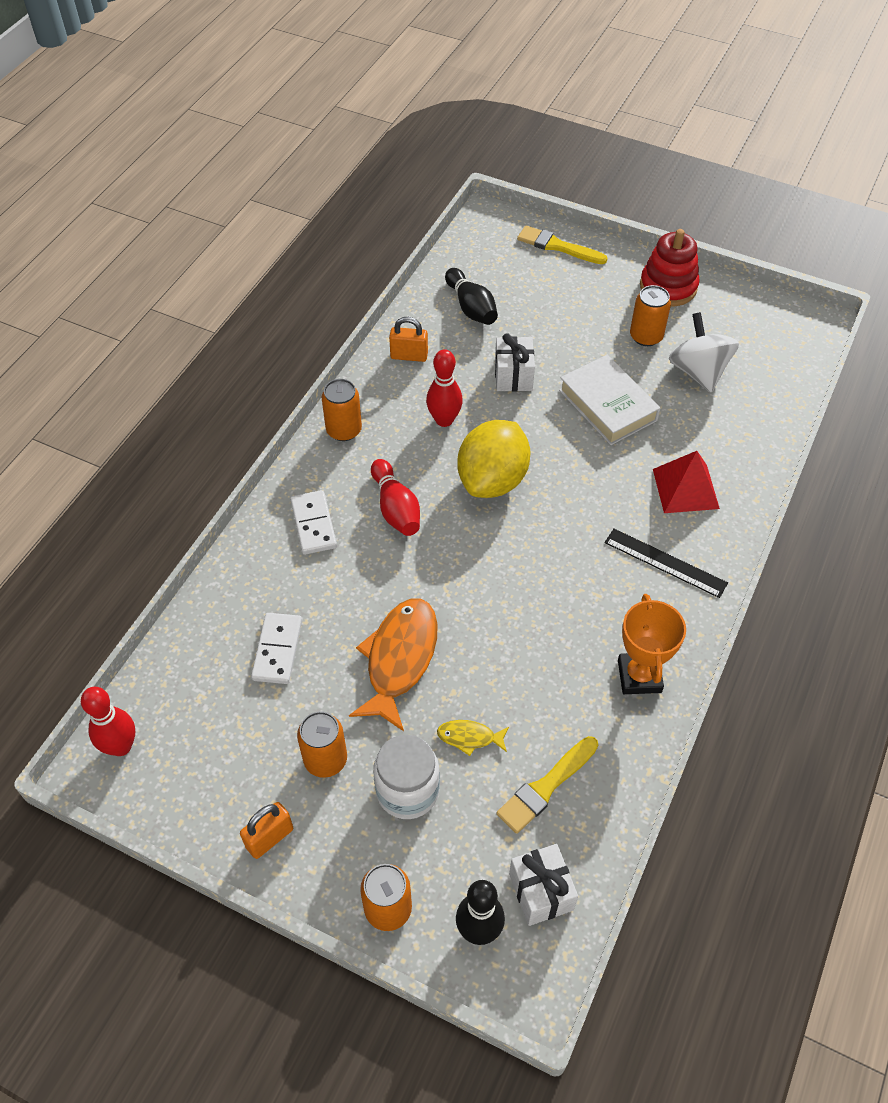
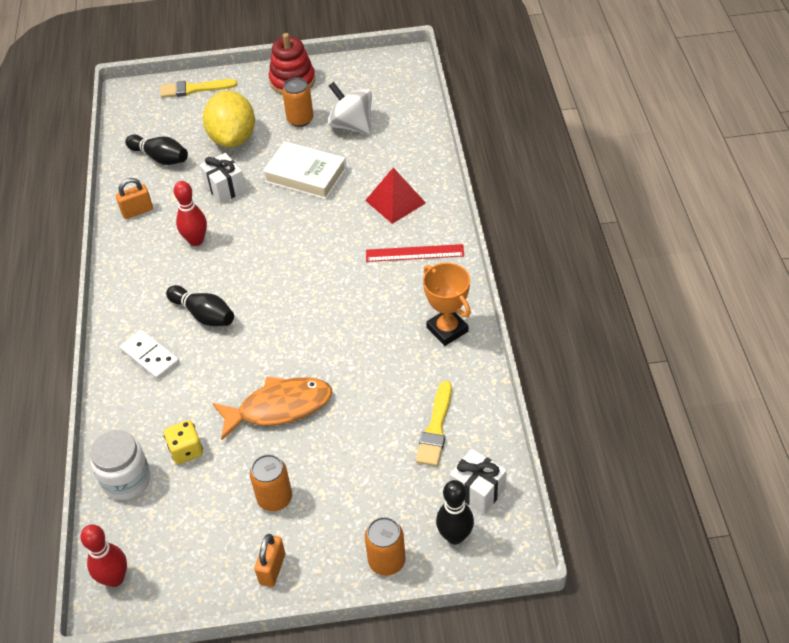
camera: 30 degrees left, 5 degrees down
(277, 650) = (186, 450): white domino -> yellow dice
(344, 430) = (125, 283): orange can -> none
(396, 508) = (203, 314): red bowling pin -> black bowling pin
(399, 659) = (279, 407): orange fish -> orange fish turned 90 degrees clockwise
(407, 791) = (346, 484): white jar -> white jar (126, 480)
(469, 737) = (364, 428): yellow fish -> none
(492, 480) = (260, 262): yellow lemon -> yellow lemon (233, 138)
(665, 563) = (414, 253): black ruler -> red ruler

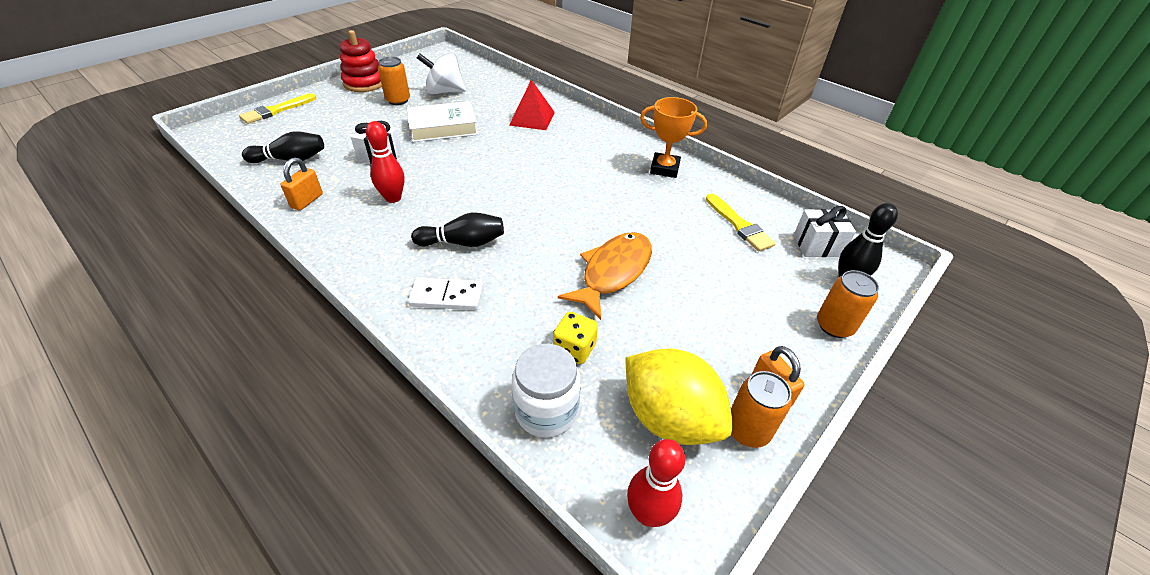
camera: 45 degrees left, 5 degrees down
(233, 138) = (350, 127): yellow lemon -> yellow lemon (669, 418)
(274, 498) = (697, 337): orange can -> orange can (747, 430)
(414, 253) = (584, 139): red ruler -> none

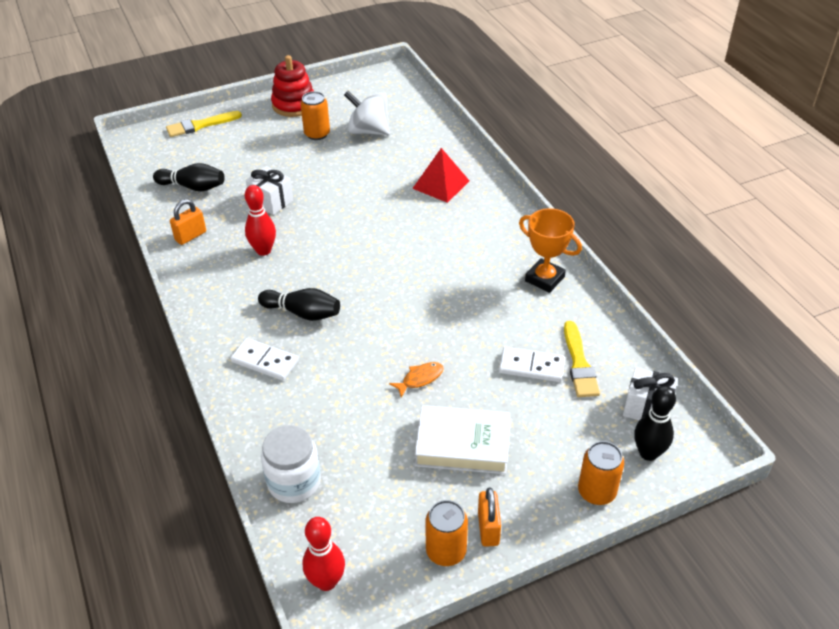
camera: 25 degrees right, 0 degrees up
(443, 127) = (345, 177): white book -> white book (463, 444)
(574, 349) = (344, 439): yellow dice -> none
(613, 272) = (420, 379): orange fish -> orange fish, size x0.47
(669, 418) = (387, 520): yellow lemon -> none
(703, 237) = (531, 366): none -> white domino

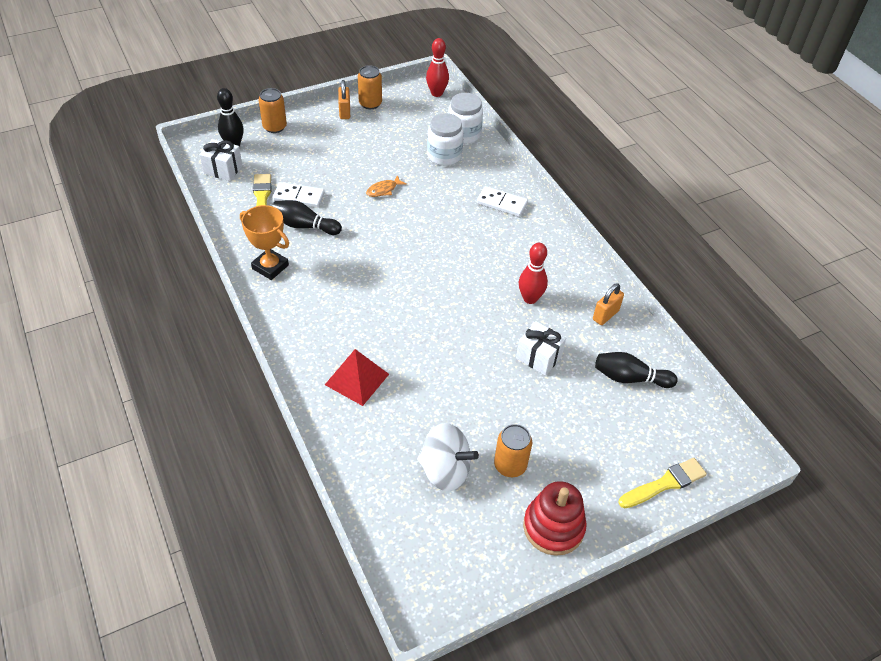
camera: 175 degrees right, 5 degrees up
(302, 313) = (480, 239): black bowling pin -> black bowling pin (304, 226)
(330, 438) = (444, 156): none -> white jar
(463, 444) = (356, 151): white book -> none

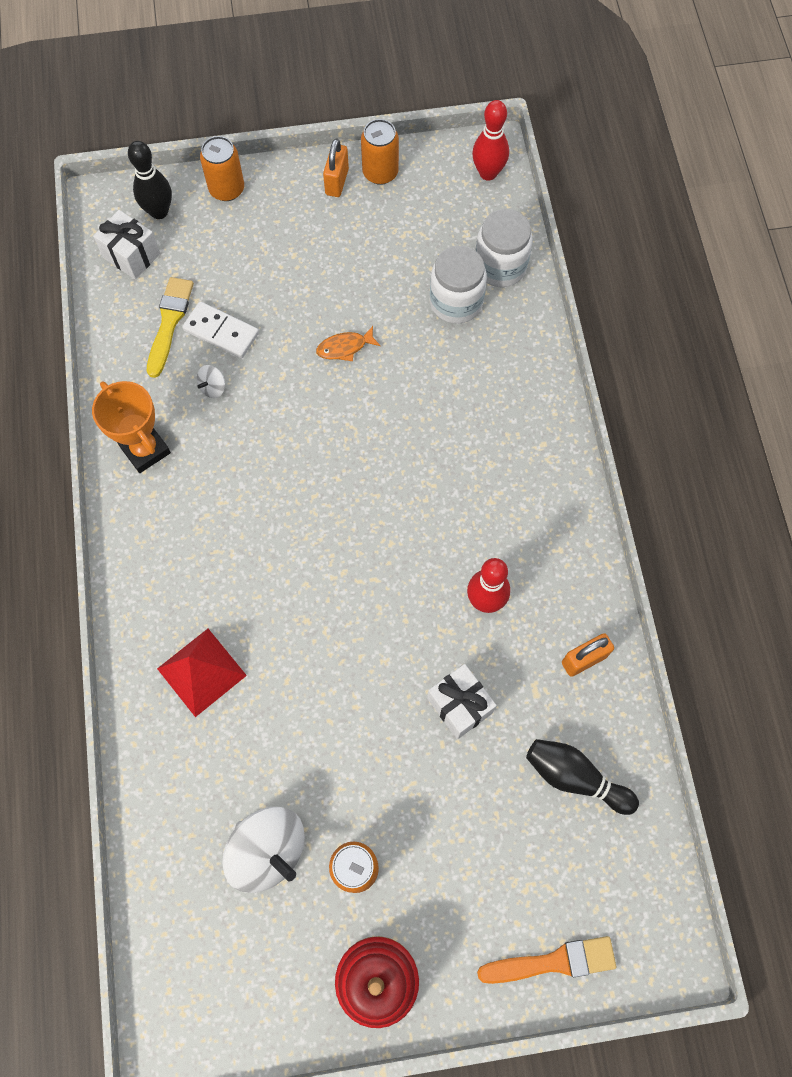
camera: 20 degrees right, 20 degrees up
(304, 226) = (213, 387): black bowling pin -> white spinning top
(501, 203) = (509, 415): white domino -> none
(665, 483) = (553, 961): yellow brush -> orange brush

